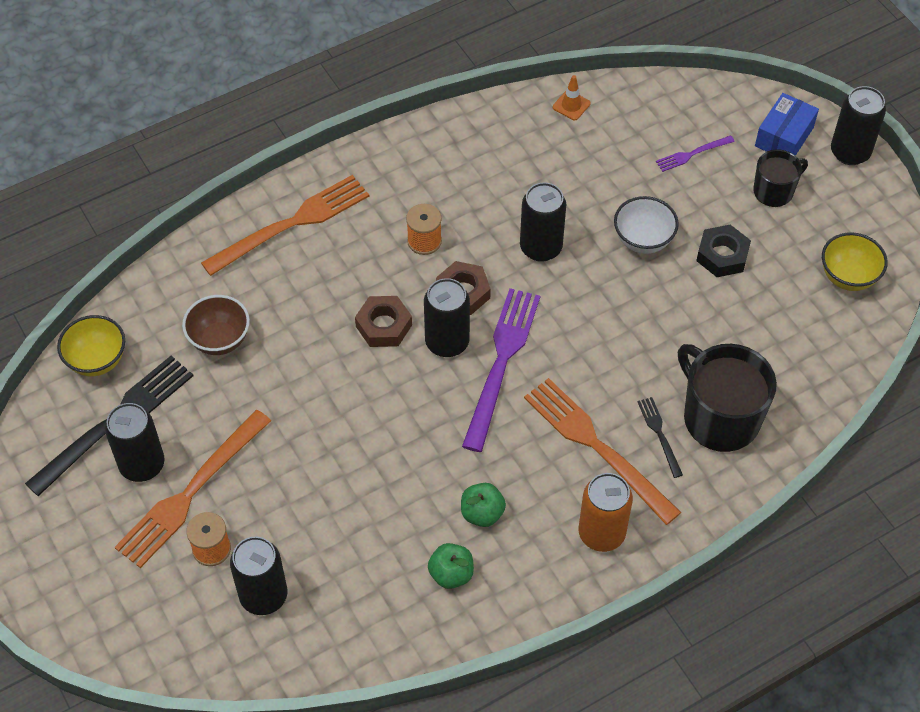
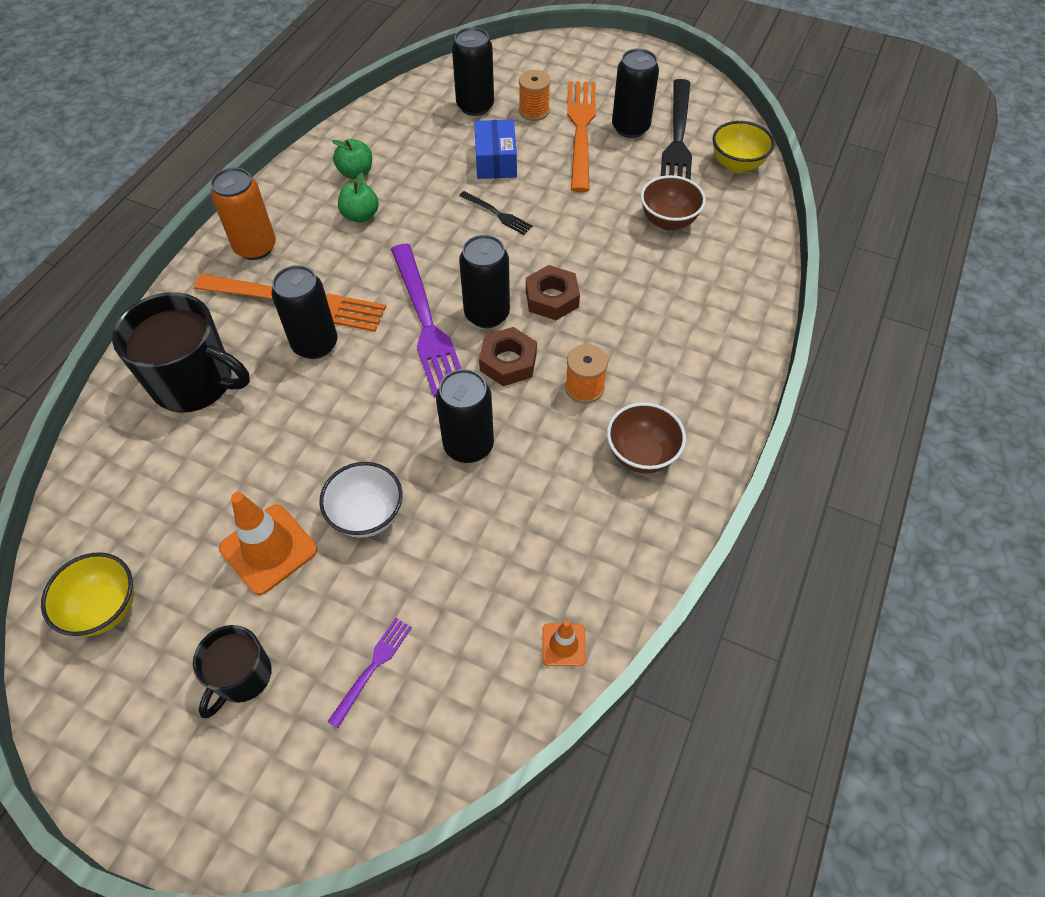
camera: 145 degrees right, 0 degrees up
(292, 224) = (714, 335): orange fork -> none
(428, 176) = (641, 455): none -> brown bowl
(659, 434) = (245, 340): black fork -> black fork (497, 214)
(722, 255) = (268, 549): black nut -> orange traffic cone
(784, 136) = (263, 777): blue box -> blue box (496, 160)
(850, 152) = (158, 810): black can -> black can (315, 344)

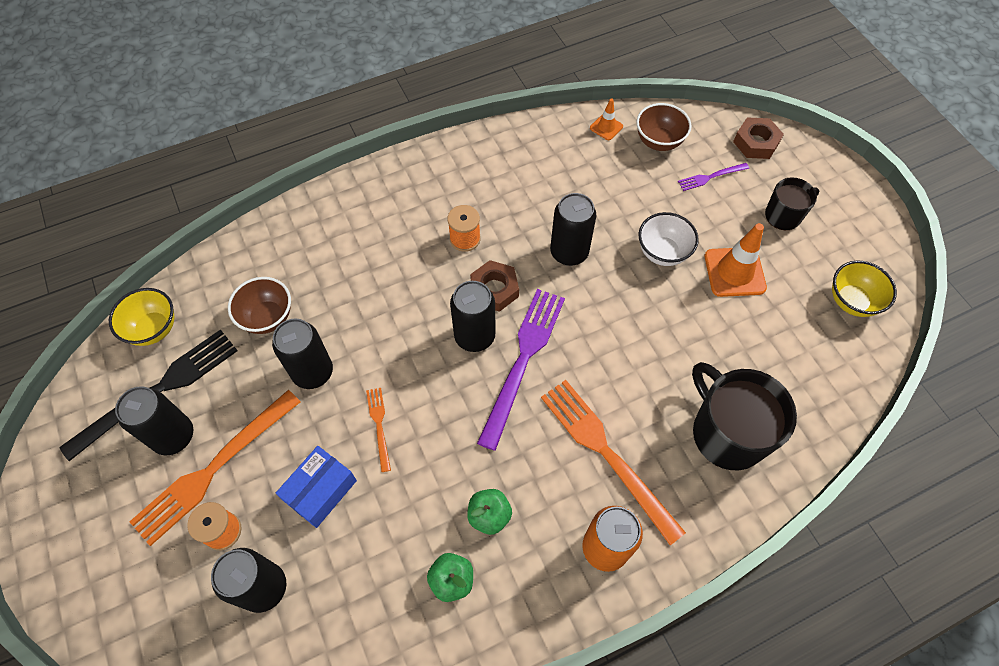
camera: 140 degrees left, 5 degrees up
(315, 344) = (617, 401): black can -> black can (313, 372)
(497, 214) = (379, 425): black fork -> orange fork
(552, 298) = (418, 316): brown nut -> brown nut (756, 142)
(641, 455) = (475, 180): brown bowl -> brown bowl (658, 141)

